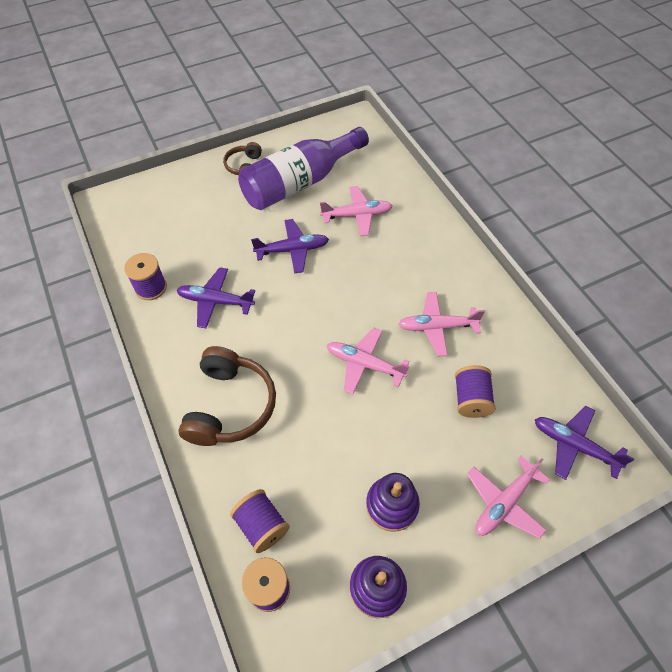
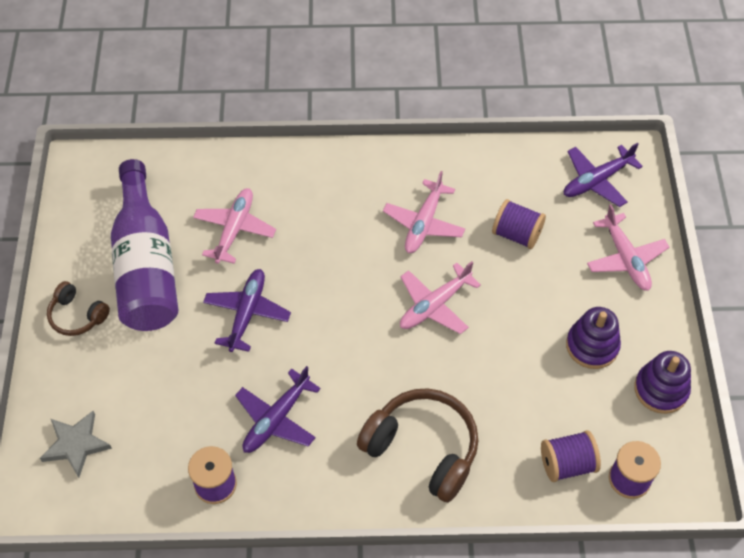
camera: 65 degrees left, 0 degrees up
(152, 205) = (76, 444): none -> grey star

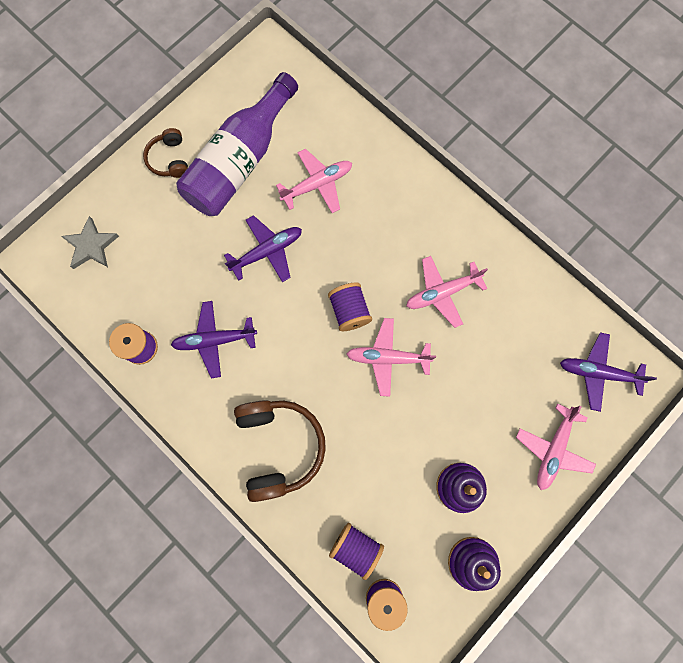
camera: 45 degrees right, 20 degrees up
(516, 234) = (496, 359): purple spool -> purple spool (349, 311)

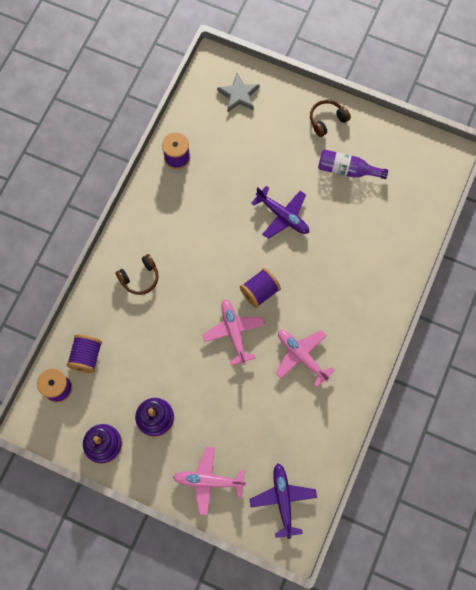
camera: 70 degrees right, 5 degrees down
(215, 340) = (201, 205): purple plane -> none
(240, 161) = (347, 170): purple bottle -> purple bottle, size x0.53
(279, 447) = (140, 278): brown headphones -> brown headphones, size x0.55
(317, 184) = (352, 232): pink plane -> none

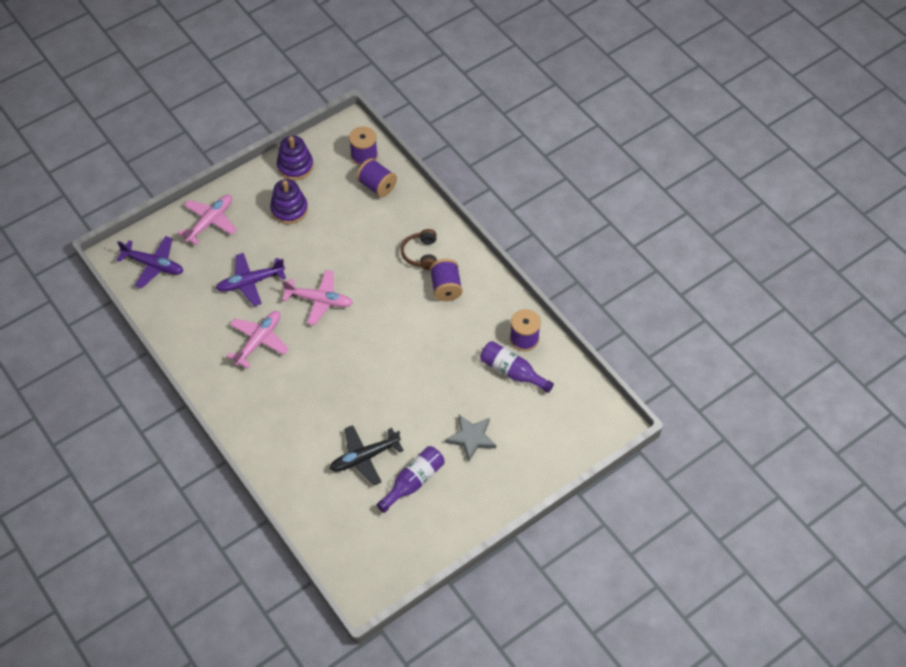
camera: 120 degrees right, 15 degrees down
(212, 151) = (512, 372): none -> purple bottle
(239, 95) = (562, 427): grey star -> grey star (471, 438)
(259, 291) = (342, 339): purple spool -> purple spool (446, 287)
(282, 216) = (403, 397): purple plane -> purple plane (250, 282)
(301, 356) = (259, 341): pink plane -> pink plane turned 45 degrees counterclockwise
(327, 120) = (481, 494): brown headphones -> none
(350, 214) = (364, 457): none -> black plane

